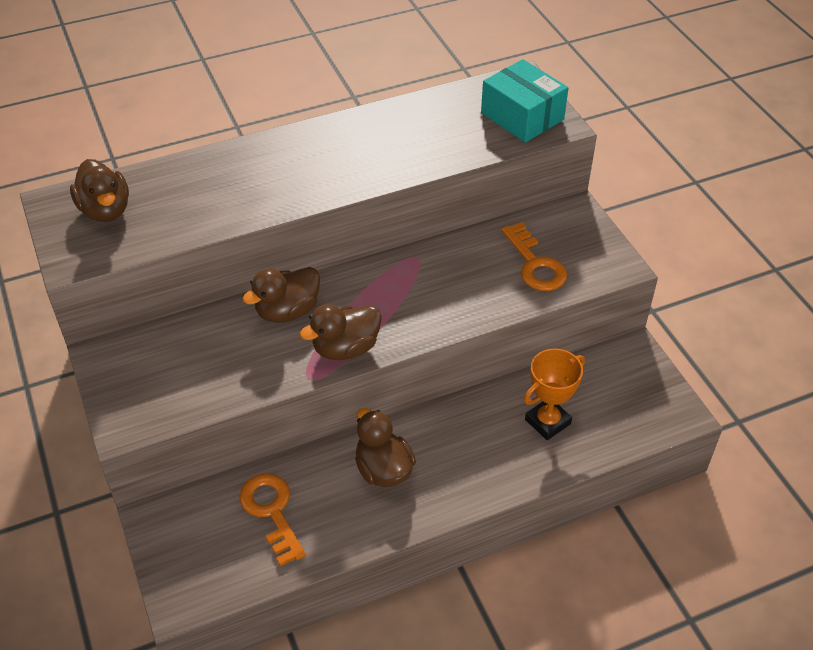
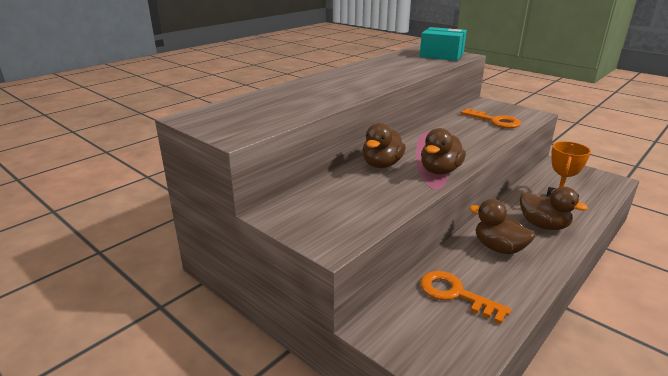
camera: 25 degrees left, 20 degrees down
(105, 210) = (234, 114): brown duck -> brown duck (543, 225)

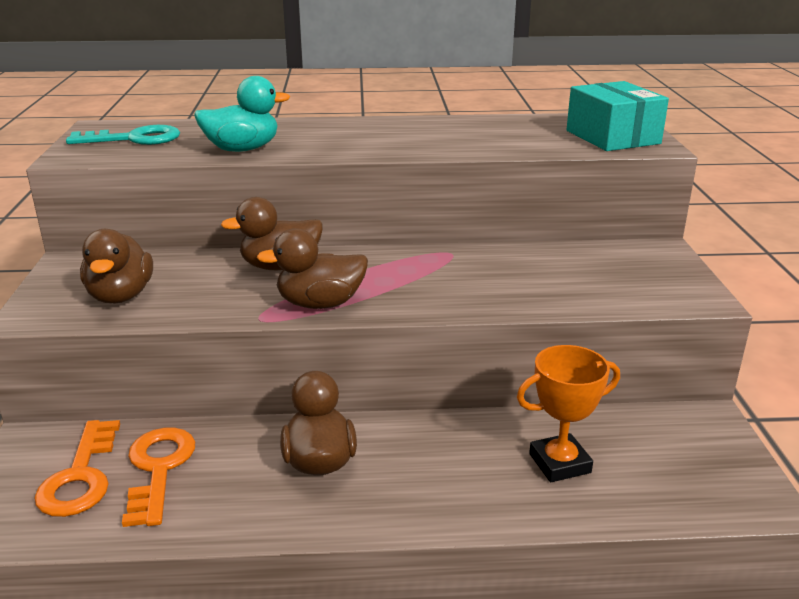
camera: 45 degrees right, 0 degrees up
(239, 116) = (134, 139): none -> turquoise key
(319, 102) = (242, 149): none -> turquoise duck
(494, 121) = (590, 279): orange key -> orange key (81, 476)
(543, 225) = (447, 477): brown duck -> brown duck (121, 296)

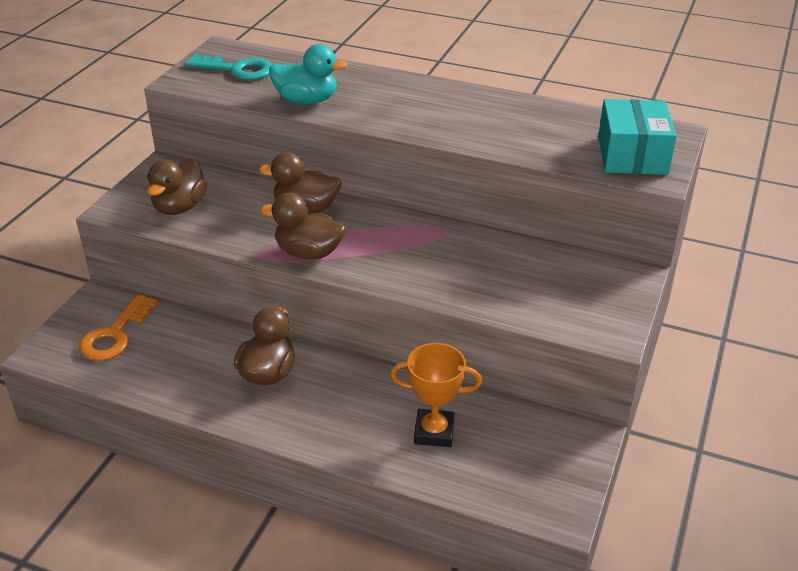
camera: 25 degrees right, 10 degrees up
(158, 469) = (163, 345): orange key -> none

